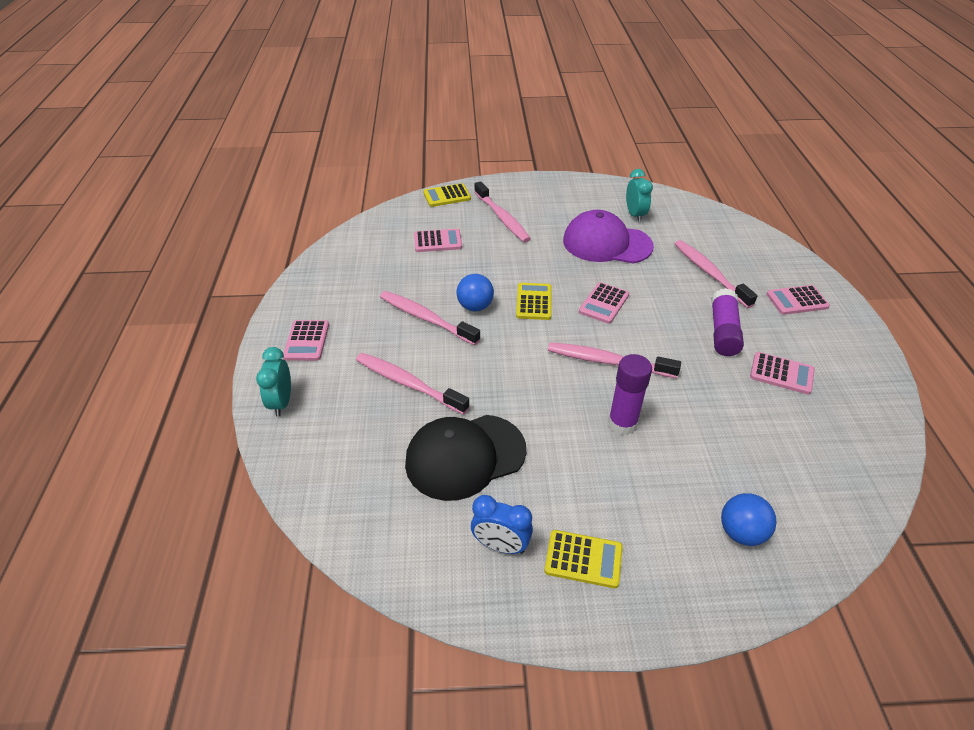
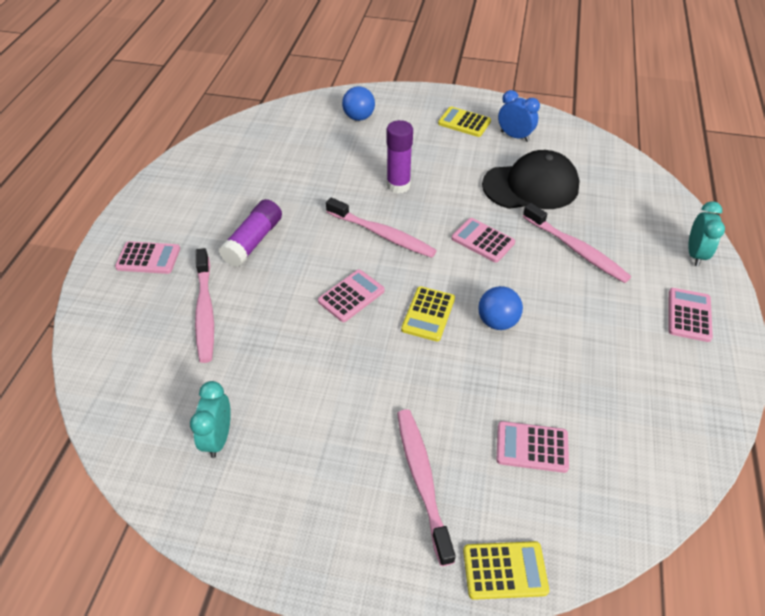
camera: 165 degrees left, 5 degrees up
(426, 318) = (556, 317): pink toothbrush -> none
(607, 243) = (295, 387): purple cap -> none
(781, 373) = (238, 196): pink calculator -> pink calculator (483, 241)

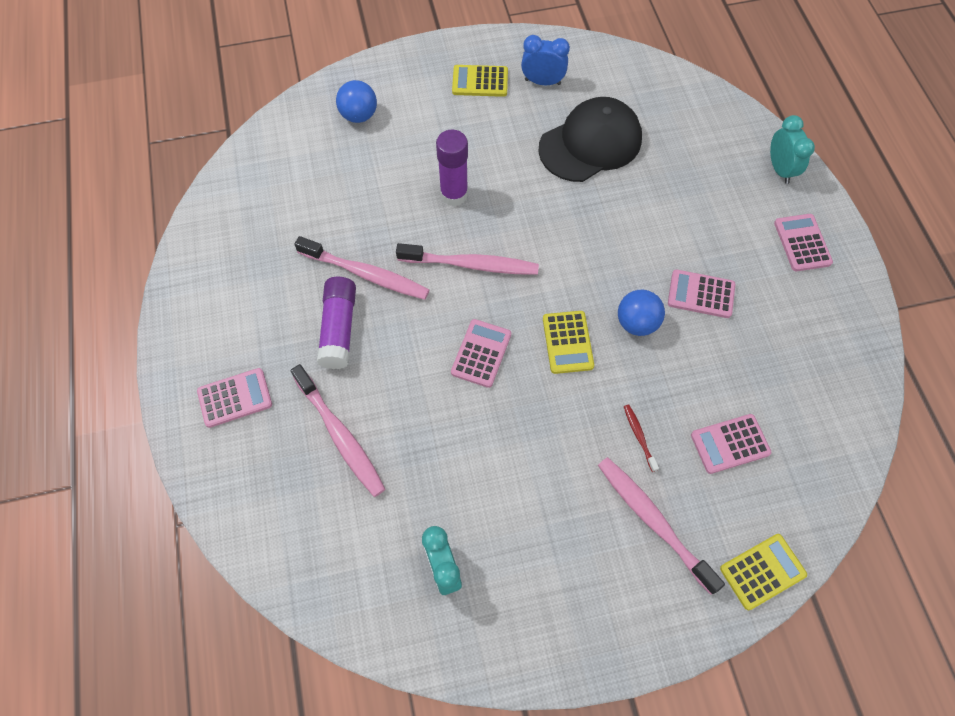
camera: 25 degrees left, 15 degrees up
(449, 407) = (639, 436): none -> red toothbrush
(483, 241) = (576, 232): pink calculator -> pink calculator (701, 294)
(576, 249) = (670, 207): pink toothbrush -> pink toothbrush (366, 274)

